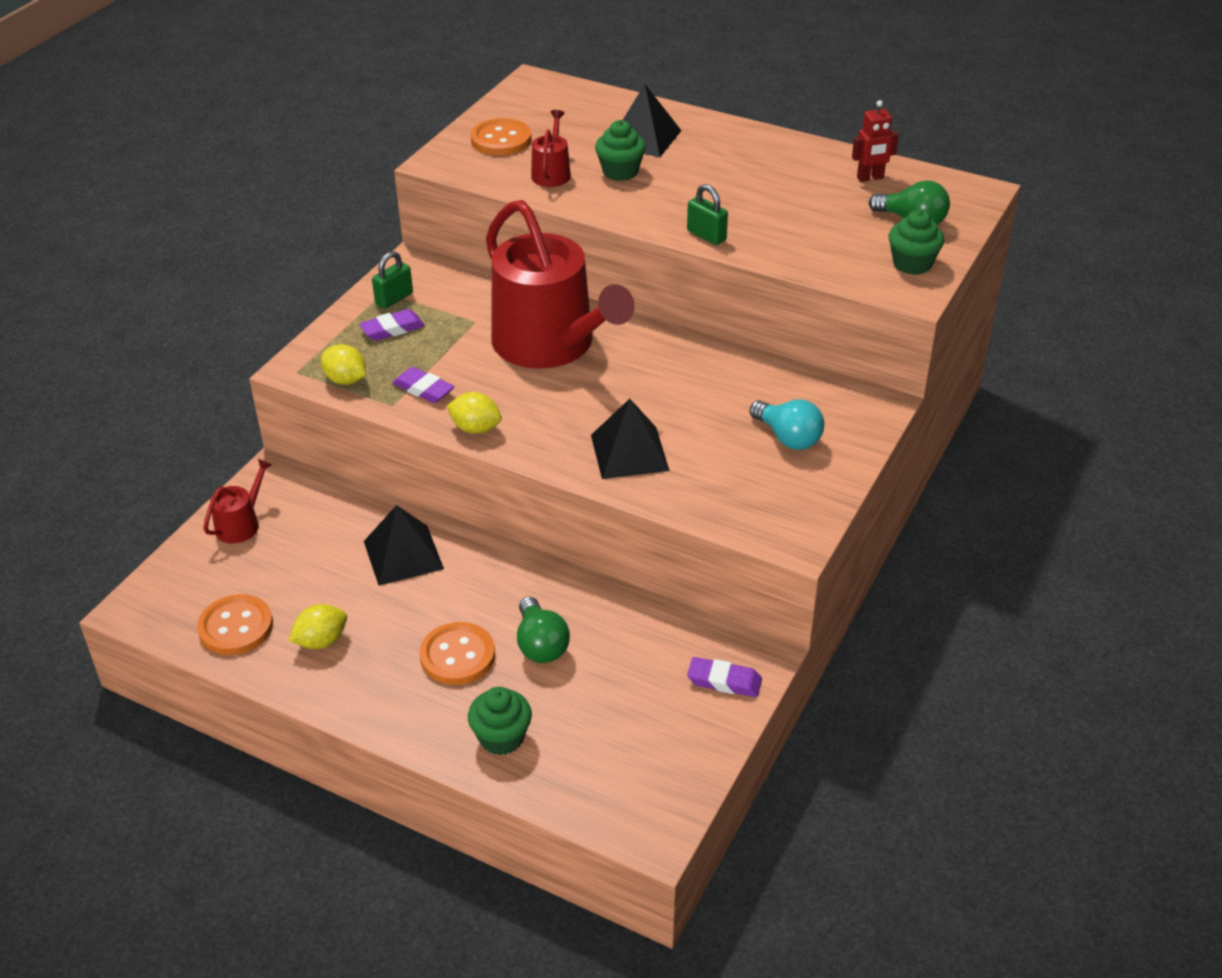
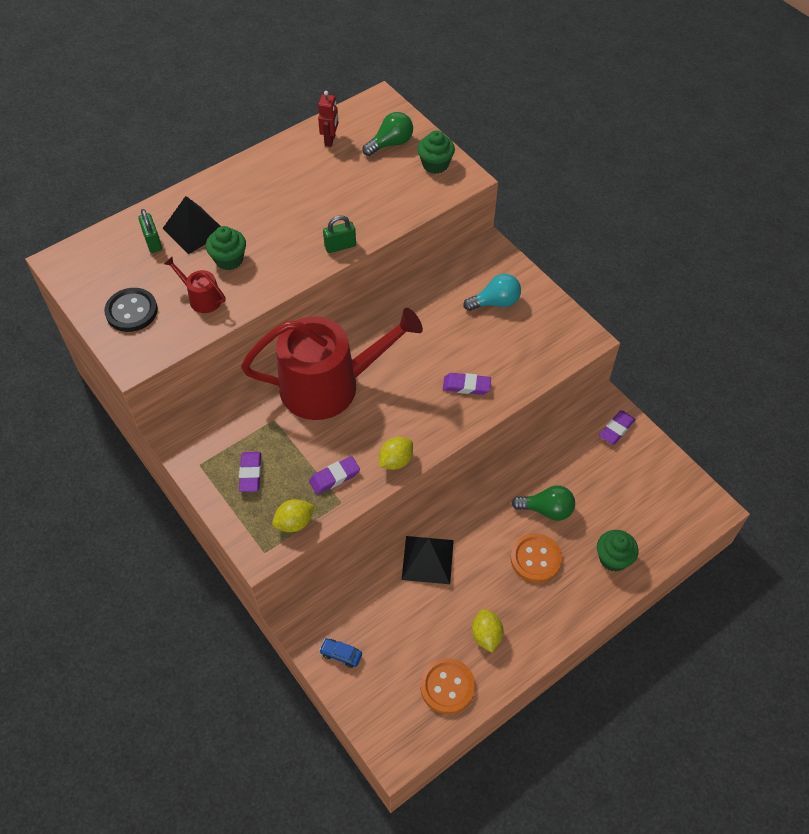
camera: 65 degrees left, 15 degrees up
(241, 524) = (341, 654): red watering can -> blue car
(394, 299) = (212, 460): green padlock -> green padlock (153, 242)
(501, 140) = (131, 311): orange button -> black button
(629, 452) = (466, 386): black pyramid -> purple eraser

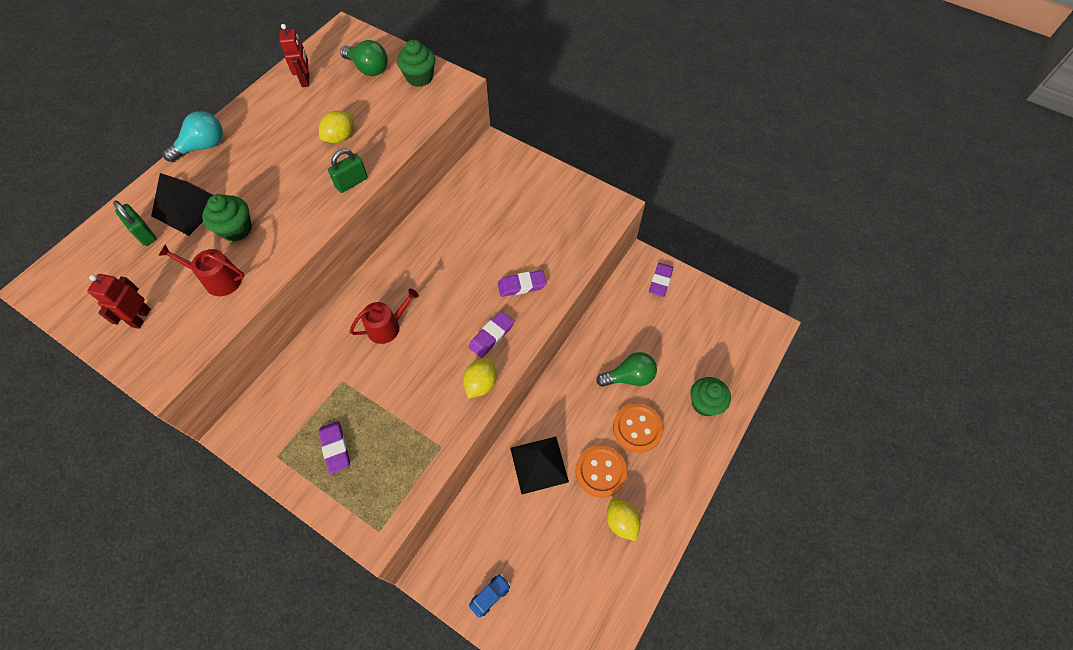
camera: 20 degrees left, 5 degrees up
(131, 311) = (141, 317): black button -> red robot
(294, 523) = (400, 486): yellow lemon -> yellow lemon (340, 138)
(330, 385) = (387, 326): red watering can -> red watering can, size x0.41
(334, 477) = (425, 422): purple eraser -> purple eraser (491, 336)
(341, 654) = (490, 596): blue car -> blue car turned 135 degrees clockwise
(391, 144) = (368, 68): green light bulb -> green light bulb turned 90 degrees clockwise
(447, 686) = (604, 589): orange button -> orange button (600, 471)
(495, 302) = (519, 196): turquoise light bulb -> turquoise light bulb (203, 146)

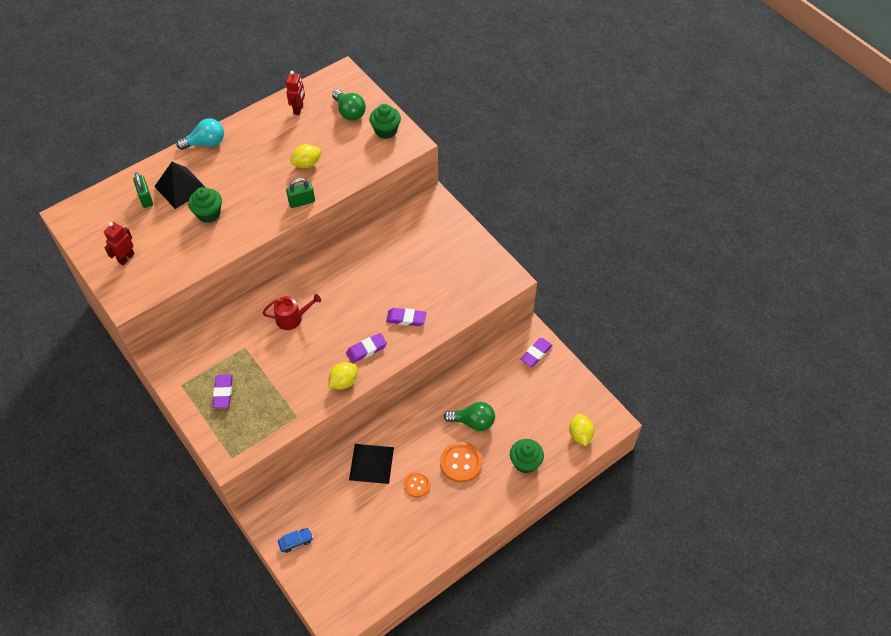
camera: 20 degrees right, 5 degrees down
(218, 279) = (184, 247): red watering can -> none
(600, 471) = (417, 484): orange button -> orange button, size x0.62
(621, 522) = (416, 526): yellow lemon -> yellow lemon (580, 435)

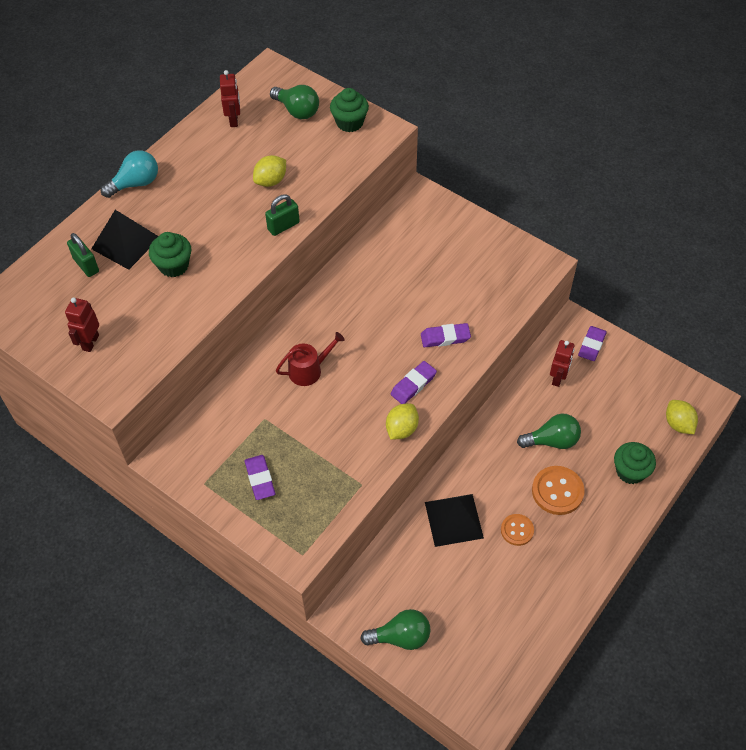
camera: 15 degrees left, 0 degrees up
(296, 541) = (400, 637): blue car -> green light bulb
(498, 373) = (558, 378): none -> red robot

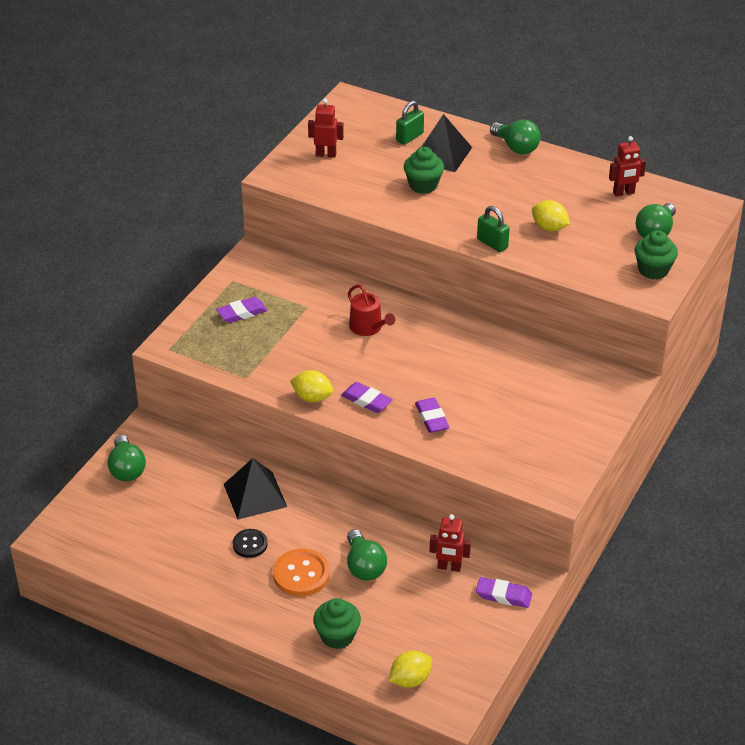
camera: 80 degrees right, 15 degrees down
(135, 183) = (516, 147): turquoise light bulb -> green light bulb
(517, 530) = (250, 544): orange button -> black button

